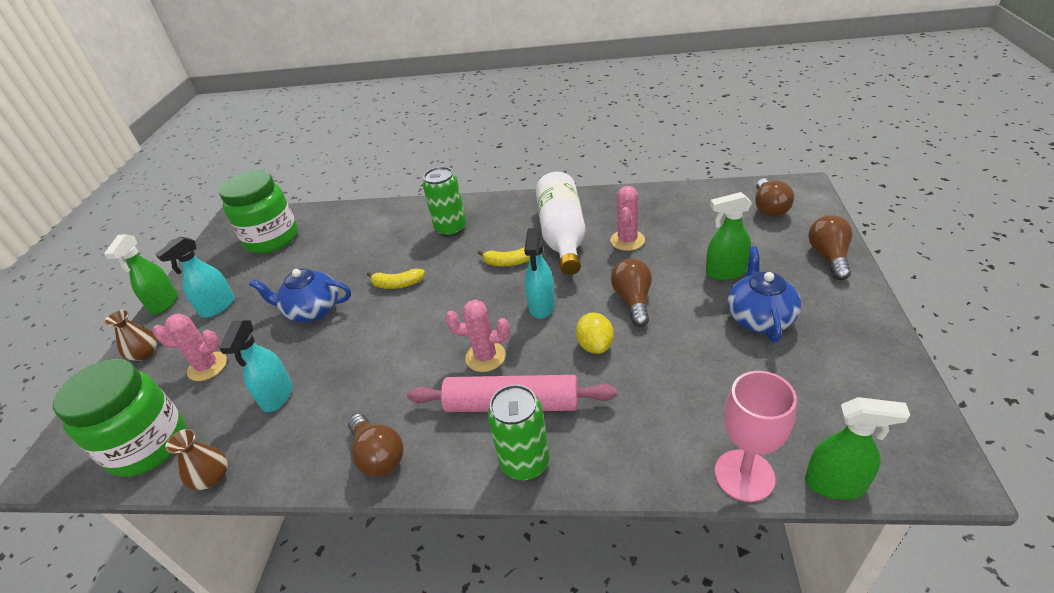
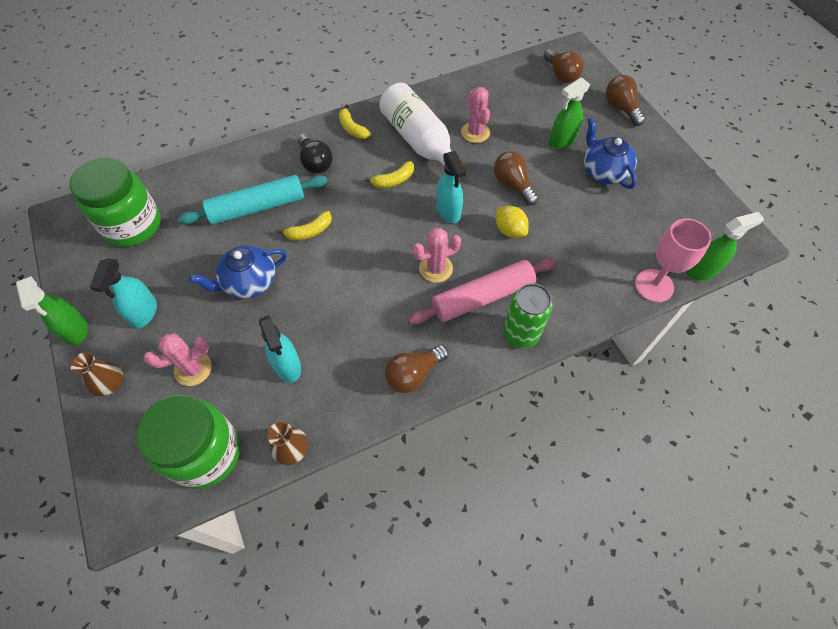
camera: 35 degrees left, 20 degrees up
(372, 252) = (257, 207): none -> turquoise rolling pin
(378, 455) = (414, 374): brown light bulb -> brown light bulb turned 120 degrees clockwise
(451, 229) = (315, 162): green can -> black light bulb
(506, 209) = (352, 128): none -> yellow banana

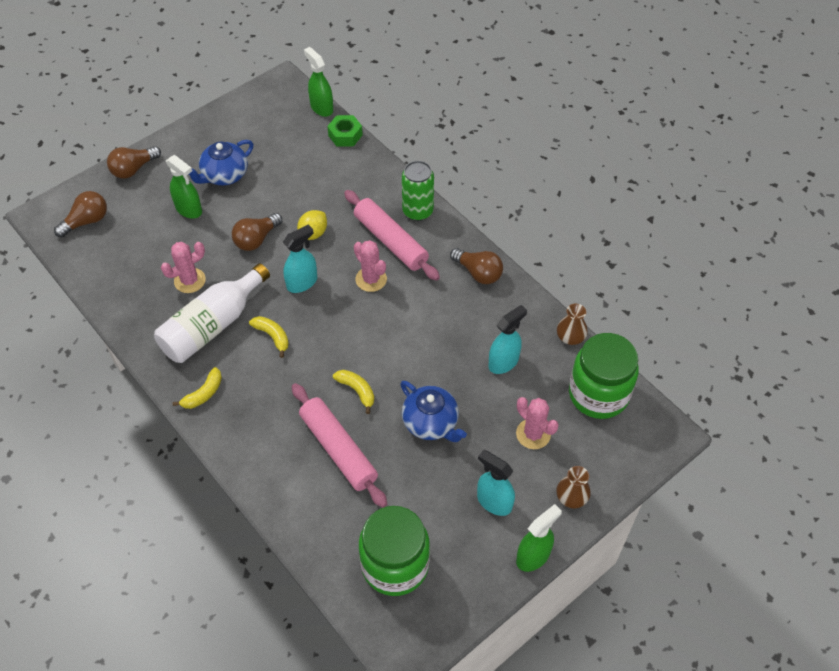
camera: 105 degrees left, 5 degrees down
(144, 313) = (494, 502): turquoise spray bottle -> turquoise spray bottle turned 135 degrees counterclockwise
(257, 207) = (338, 449): turquoise rolling pin -> pink rolling pin
(315, 162) = (262, 415): black light bulb -> none
(654, 286) = (345, 135): pink goblet -> green nut

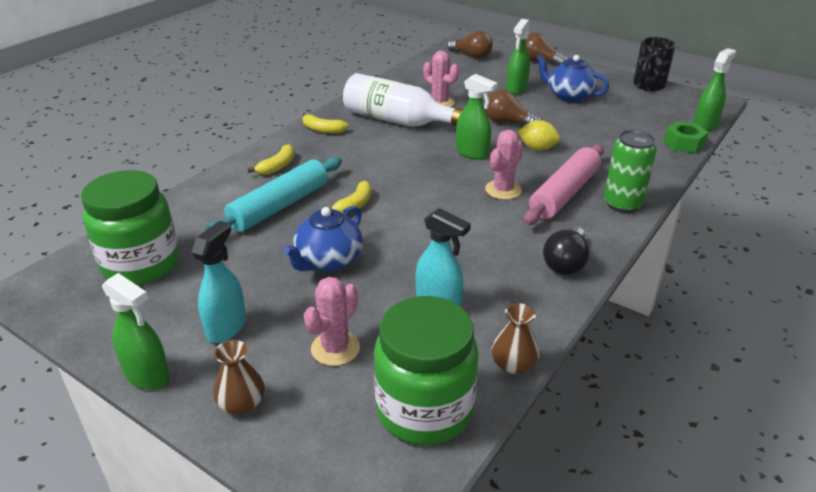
camera: 75 degrees right, 20 degrees down
(232, 111) = (648, 86): none -> black mug
(272, 336) = (399, 149): yellow banana -> yellow banana (277, 166)
(302, 283) = (472, 153): turquoise spray bottle -> green spray bottle
(338, 449) = (279, 206): pink rolling pin -> turquoise rolling pin
(478, 273) = (565, 263): brown light bulb -> black light bulb

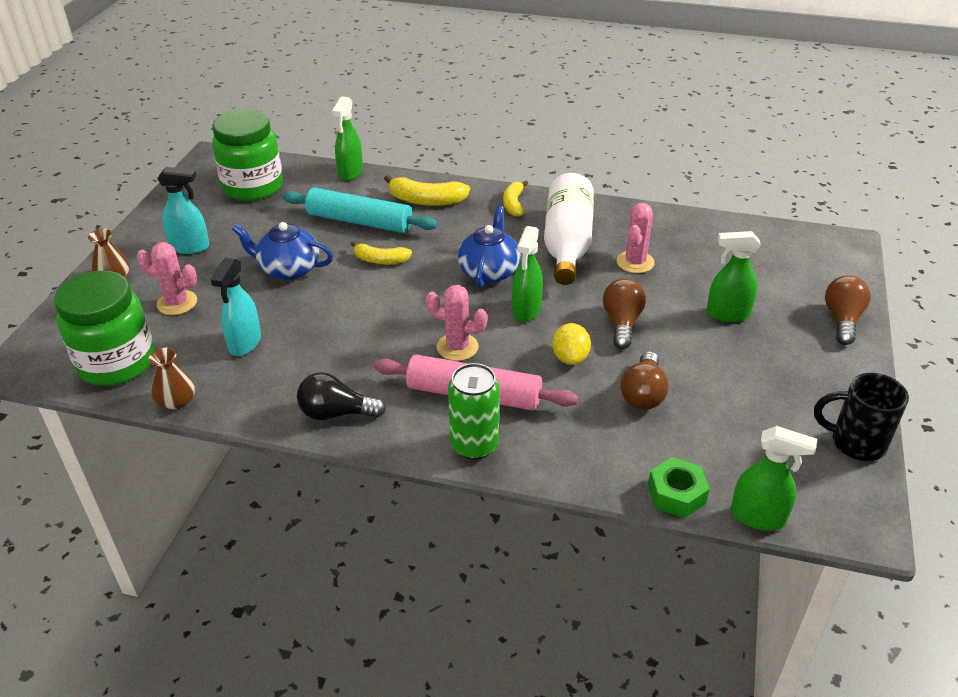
camera: 70 degrees right, 5 degrees up
(147, 375) = (134, 232): green spray bottle -> green spray bottle (350, 173)
(277, 166) = (426, 200): yellow banana -> yellow banana, size x1.51
(471, 56) = (800, 258): brown light bulb -> brown light bulb (643, 394)
(569, 96) = (745, 364): blue teapot -> blue teapot (489, 271)

